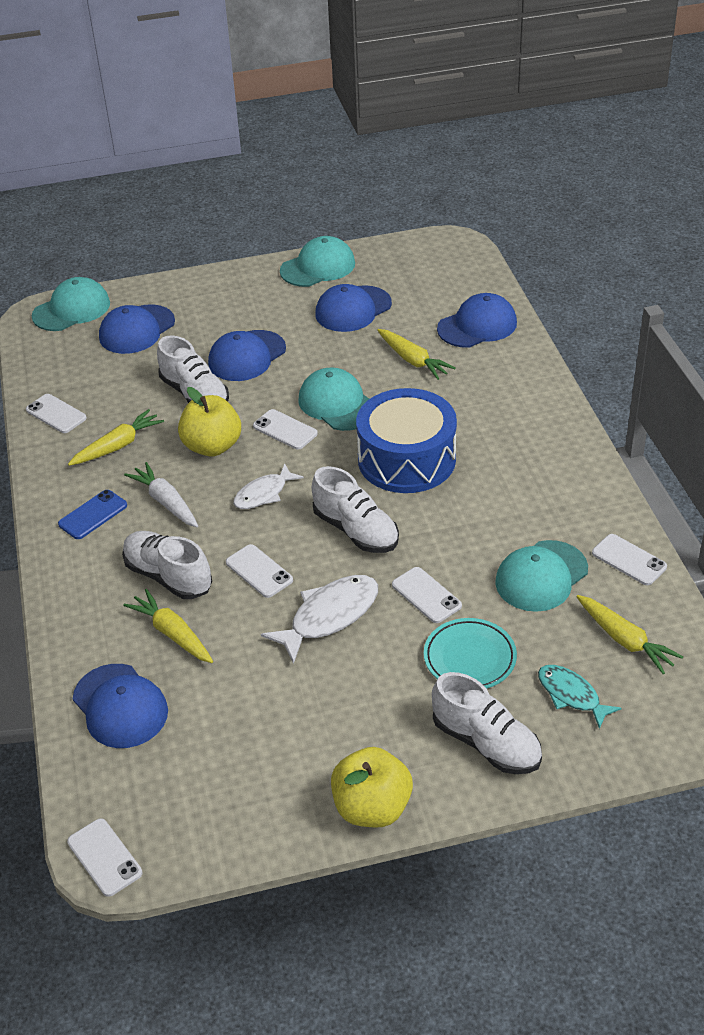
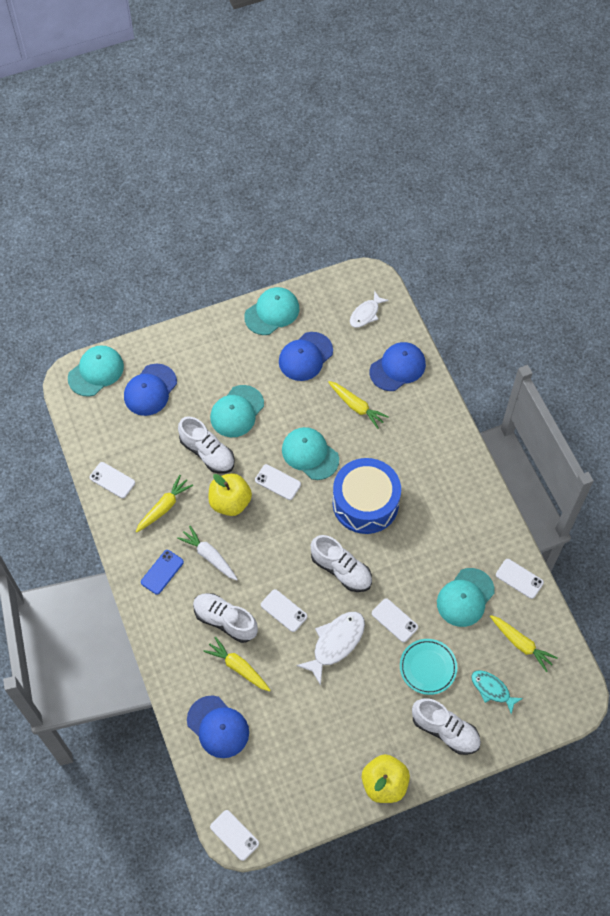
camera: 10 degrees left, 20 degrees up
(247, 356) = (237, 411): blue cap -> turquoise cap
(264, 494) = (274, 543): white fish -> white fish (366, 314)

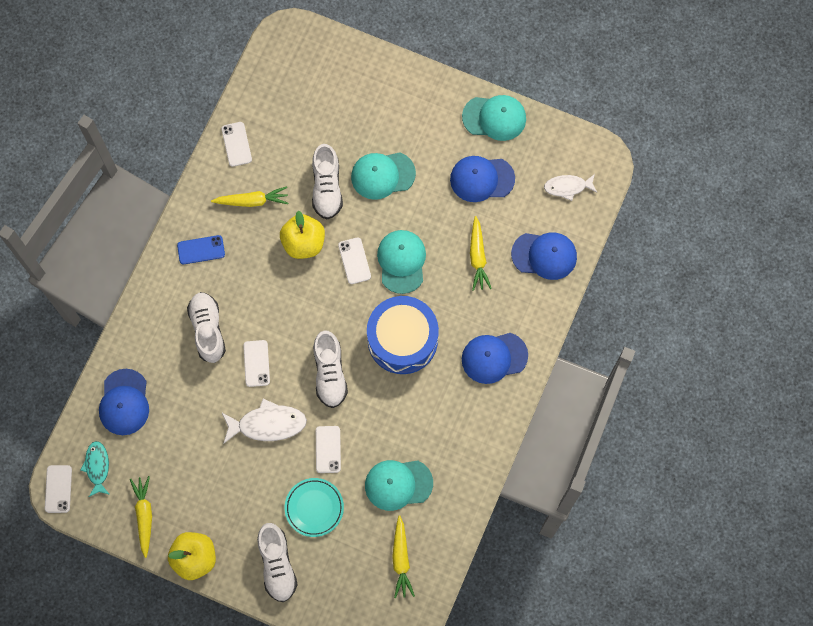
camera: 45 degrees right, 10 degrees up
(96, 372) = (311, 45): turquoise cap -> none
(150, 390) = (336, 97): blue cap -> blue cap (494, 357)
(209, 556) = (246, 270): white carrot -> none
(238, 667) = (182, 373): yellow carrot -> yellow carrot (144, 515)
(492, 690) = (343, 570): turquoise fish -> turquoise fish (97, 467)
(519, 579) = (454, 510): white phone -> none

